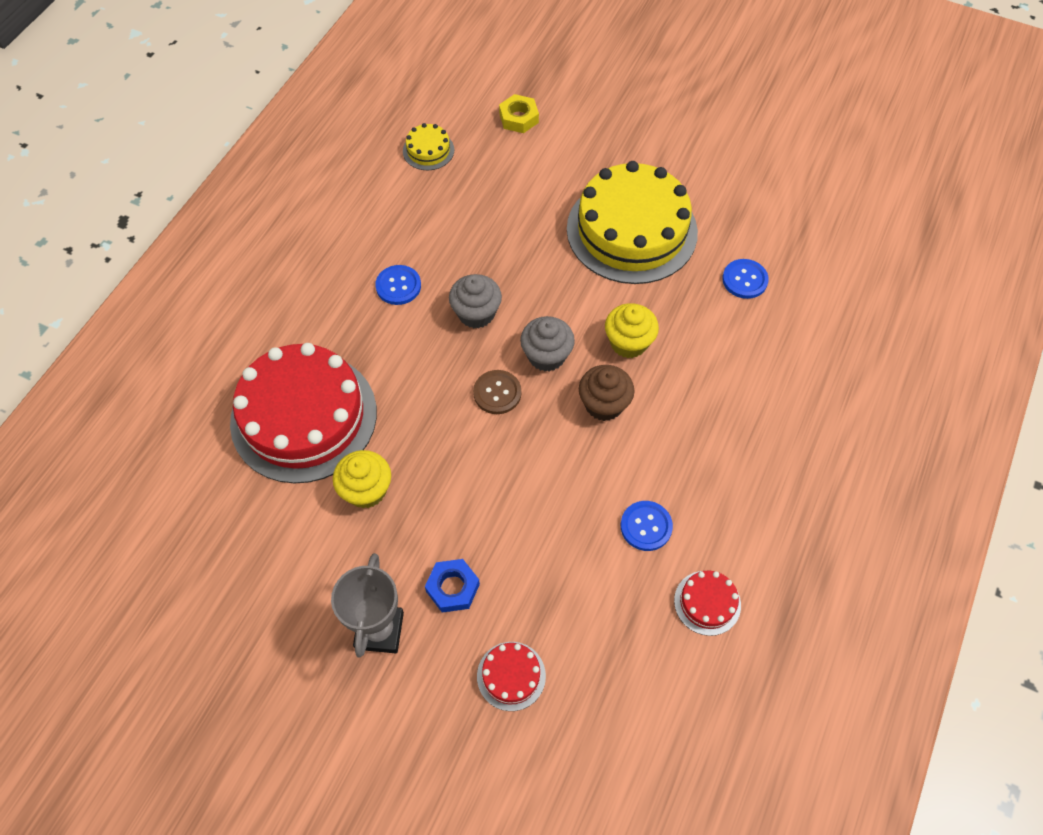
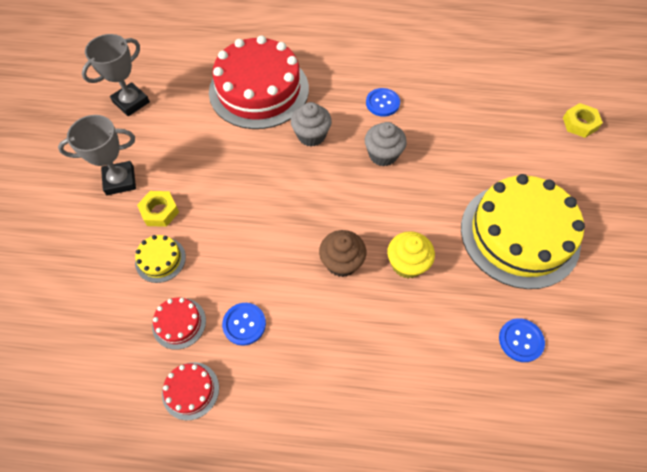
camera: 70 degrees right, 0 degrees up
(239, 590) = (131, 102): none -> grey trophy
(366, 490) = (217, 140): yellow cupcake -> none
(428, 150) = (509, 80): yellow cake -> yellow cake (160, 259)
(453, 588) = (160, 211): blue nut -> yellow nut
(497, 393) = (321, 189): brown button -> none
(511, 676) = (103, 267): red cake -> red cake (179, 323)
(546, 356) = (367, 210): grey cupcake -> grey cupcake (311, 135)

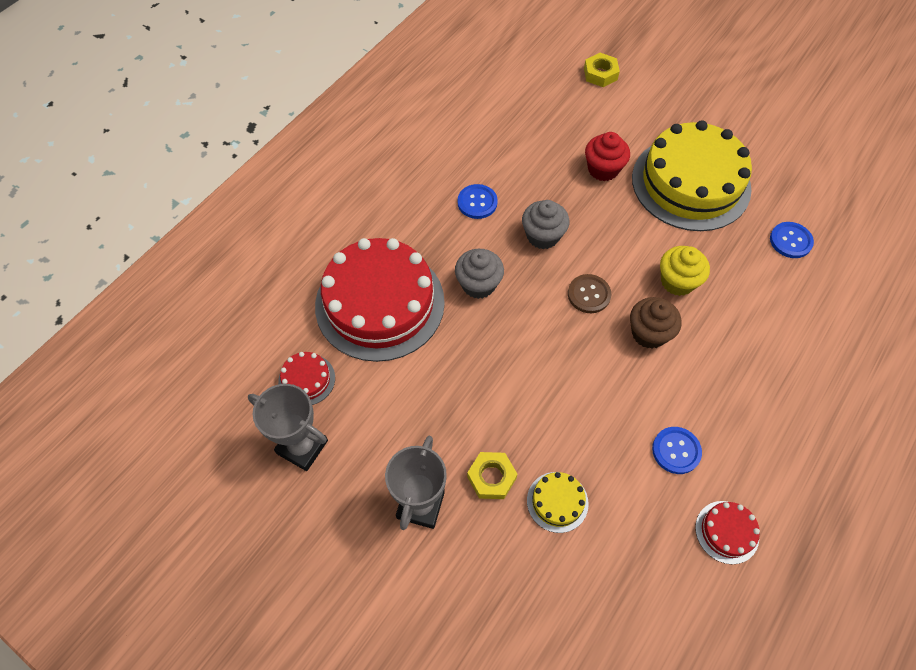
camera: 60 degrees left, 0 degrees up
(131, 102) = (302, 447): grey trophy -> grey trophy turned 45 degrees counterclockwise
(179, 323) = (646, 513): red cake -> red cake (306, 379)
(350, 206) = (589, 294): none -> brown button
(480, 166) = (603, 169): none -> red cupcake

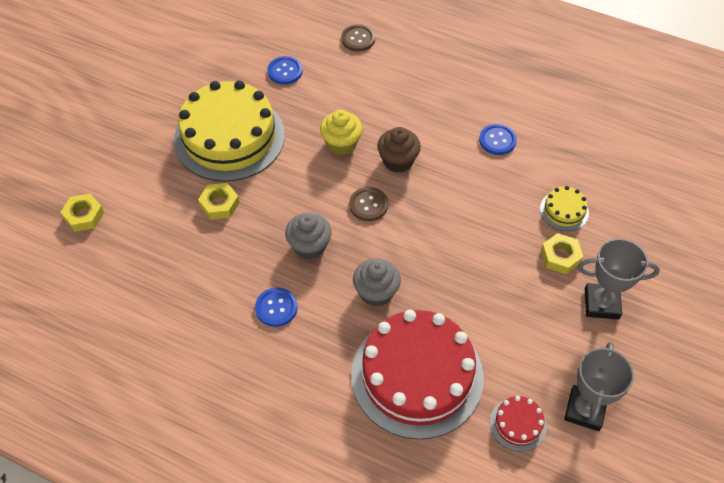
camera: 100 degrees left, 5 degrees down
(603, 169) = (219, 204): red cupcake -> yellow nut
(727, 532) = (549, 111): red cake -> none
(852, 323) = (358, 39): none -> brown button

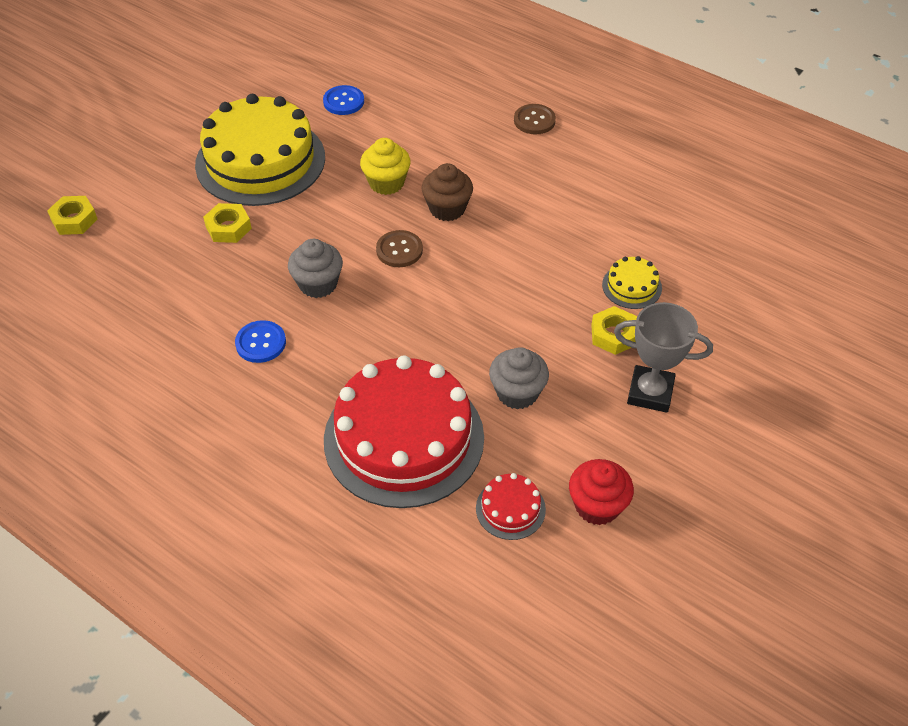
camera: 10 degrees right, 5 degrees down
(358, 39) = (437, 78): brown button -> brown button (534, 120)
(376, 292) = (381, 343): grey cupcake -> grey cupcake (517, 393)
(497, 140) = (572, 201): blue button -> none
(585, 410) = (597, 506): grey trophy -> red cupcake

